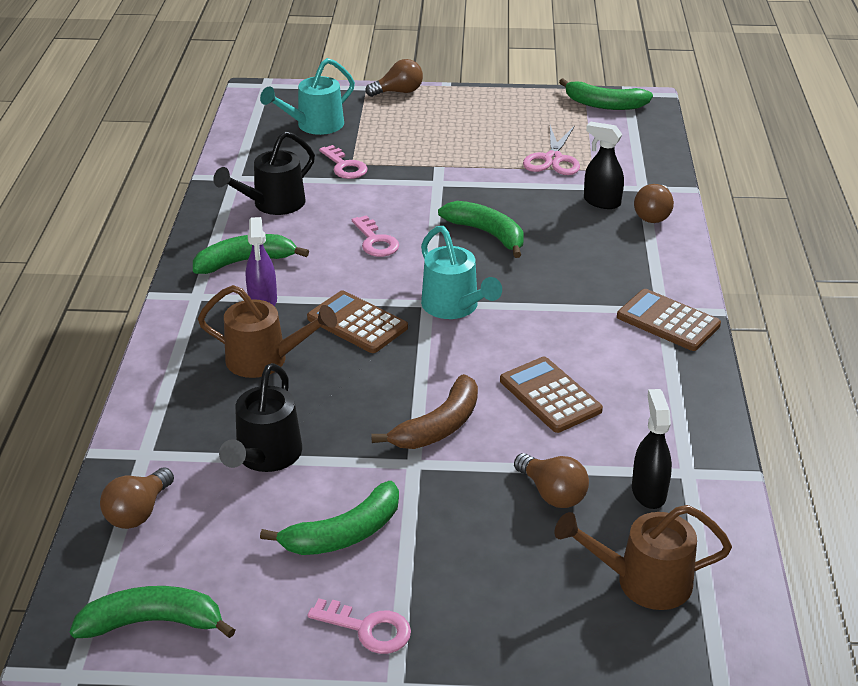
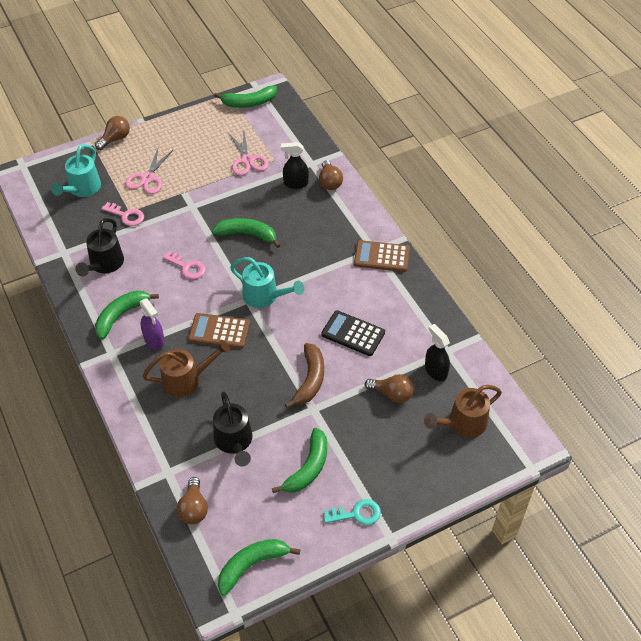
camera: 30 degrees left, 15 degrees up
(368, 629) = (357, 514): pink key -> turquoise key
(405, 139) = (148, 178): none -> pink scissors
(550, 395) = (353, 333): brown calculator -> black calculator

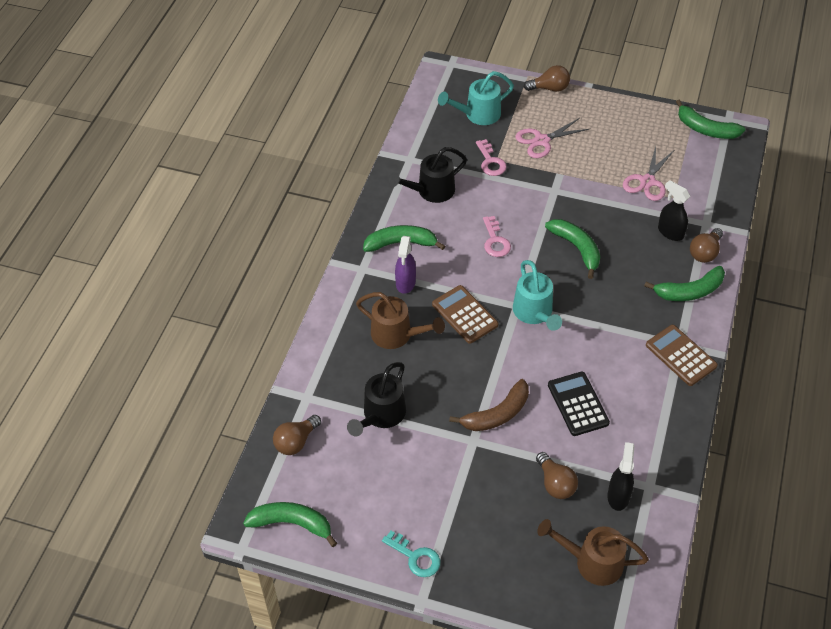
camera: 45 degrees right, 0 degrees up
(308, 468) = (417, 485): green banana -> green banana (689, 291)

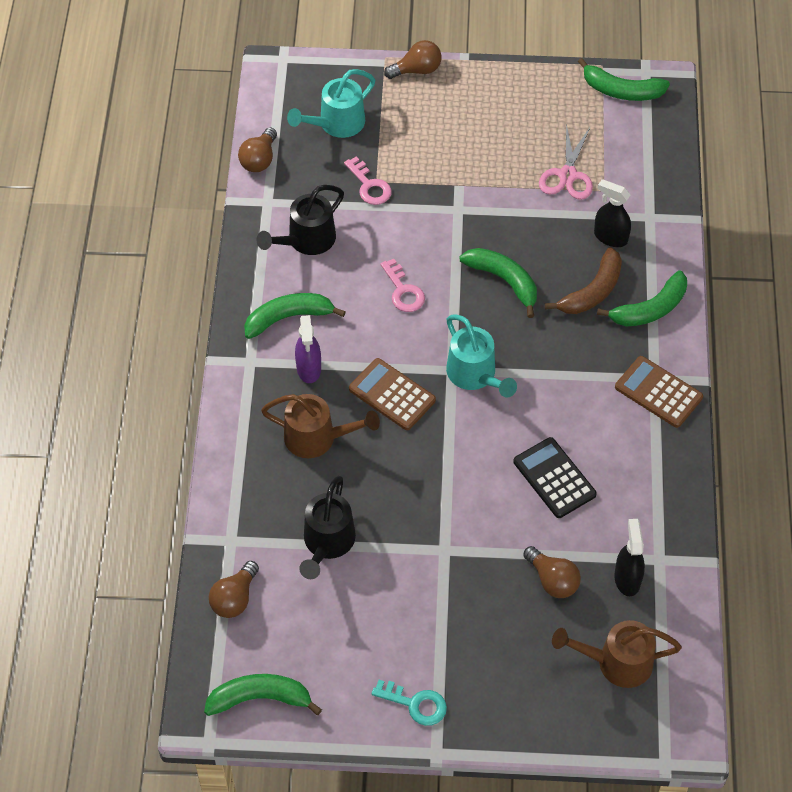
camera: 15 degrees left, 5 degrees up
(497, 414) = (463, 511): brown banana -> brown banana (592, 291)
(541, 141) = (425, 145): pink scissors -> none
(705, 252) = (657, 255): brown light bulb -> brown light bulb (259, 159)

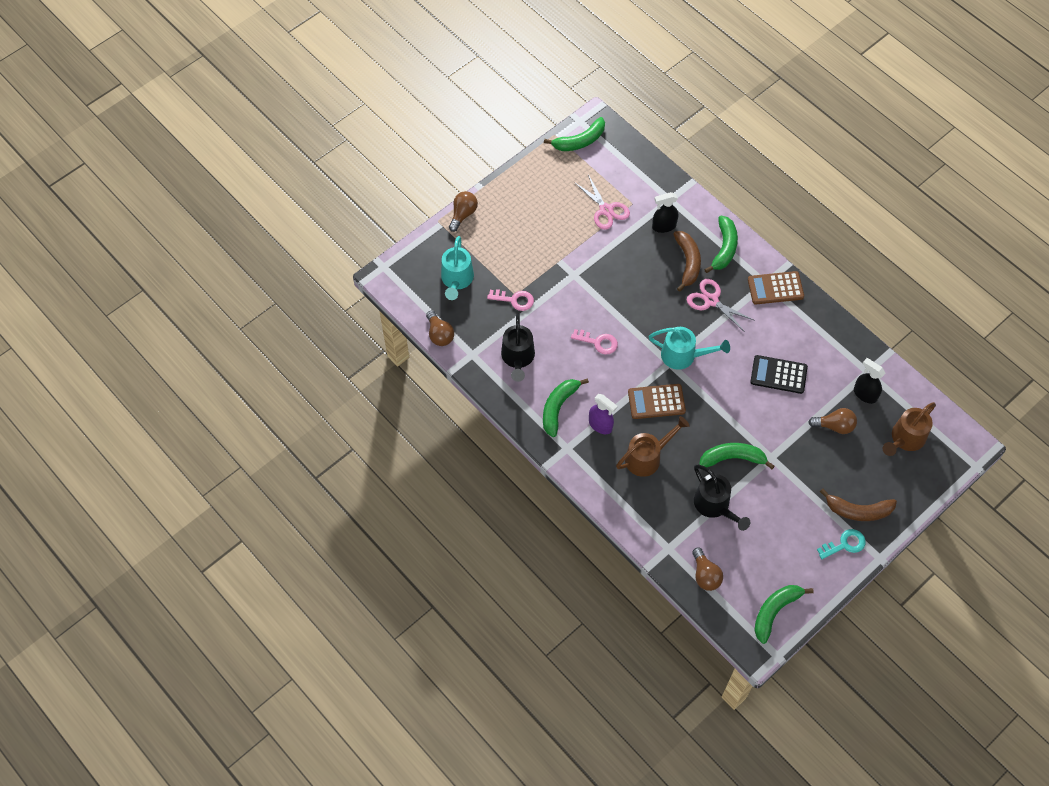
camera: 45 degrees left, 5 degrees up
(472, 685) = (858, 511): none -> brown banana
(504, 281) = (640, 293): green banana -> green banana (732, 458)
(571, 348) = (711, 301): none -> pink scissors

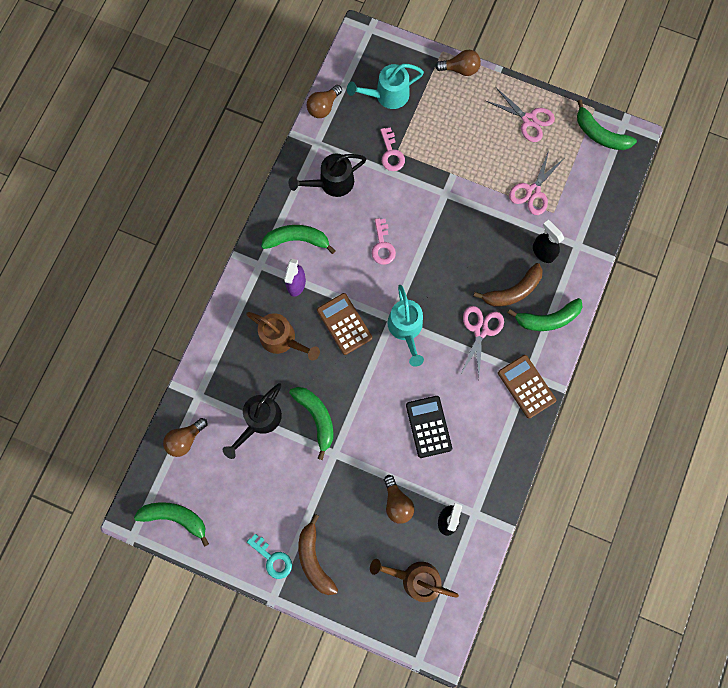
camera: 65 degrees right, 15 degrees up
(539, 185) = (529, 120): none -> pink scissors

